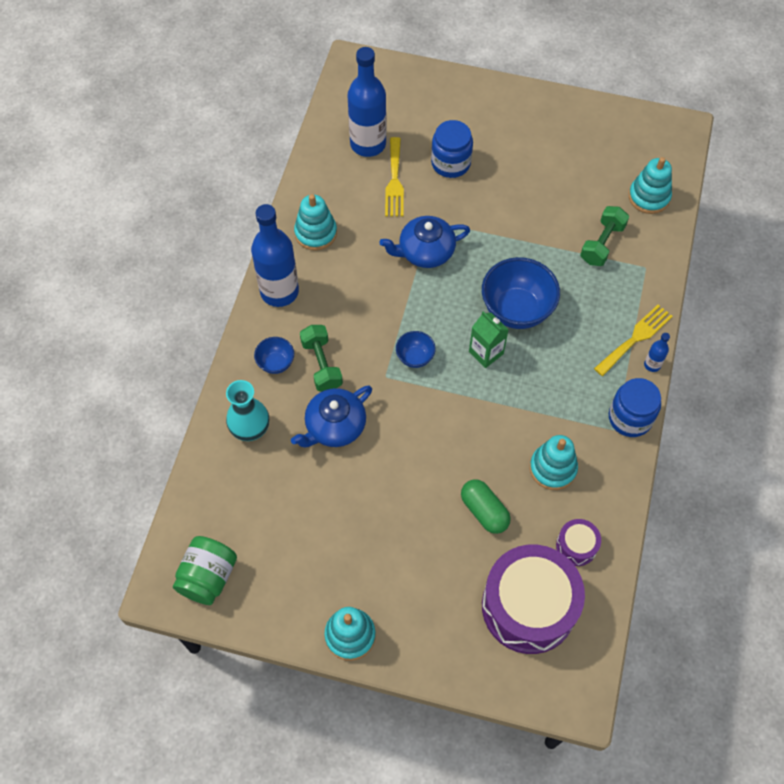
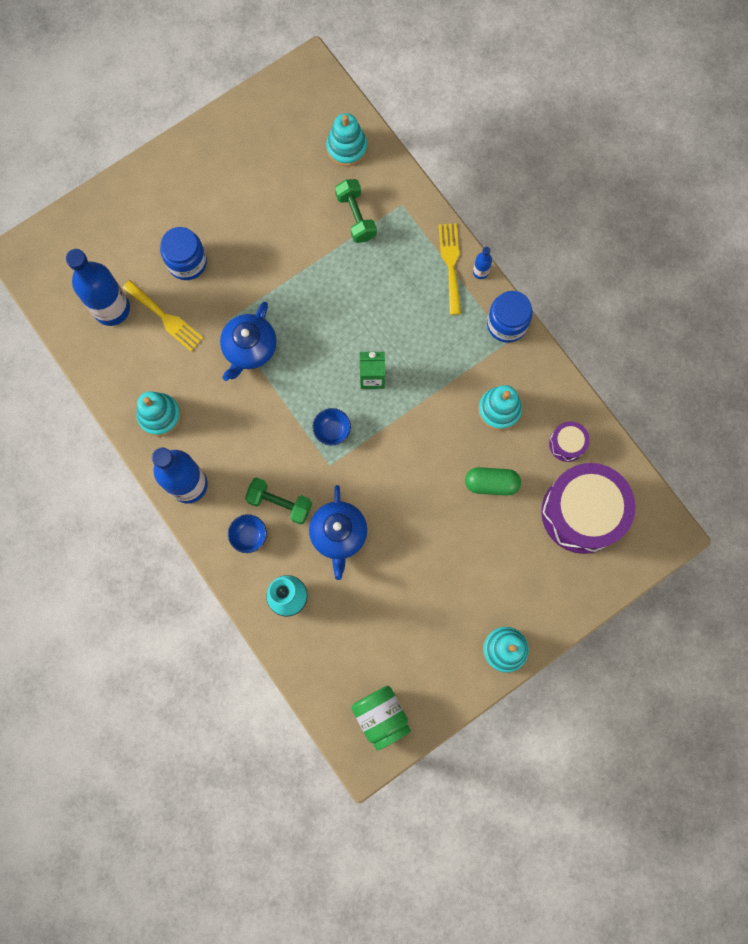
camera: 50 degrees left, 15 degrees up
(516, 310) = (356, 325): blue bowl -> none

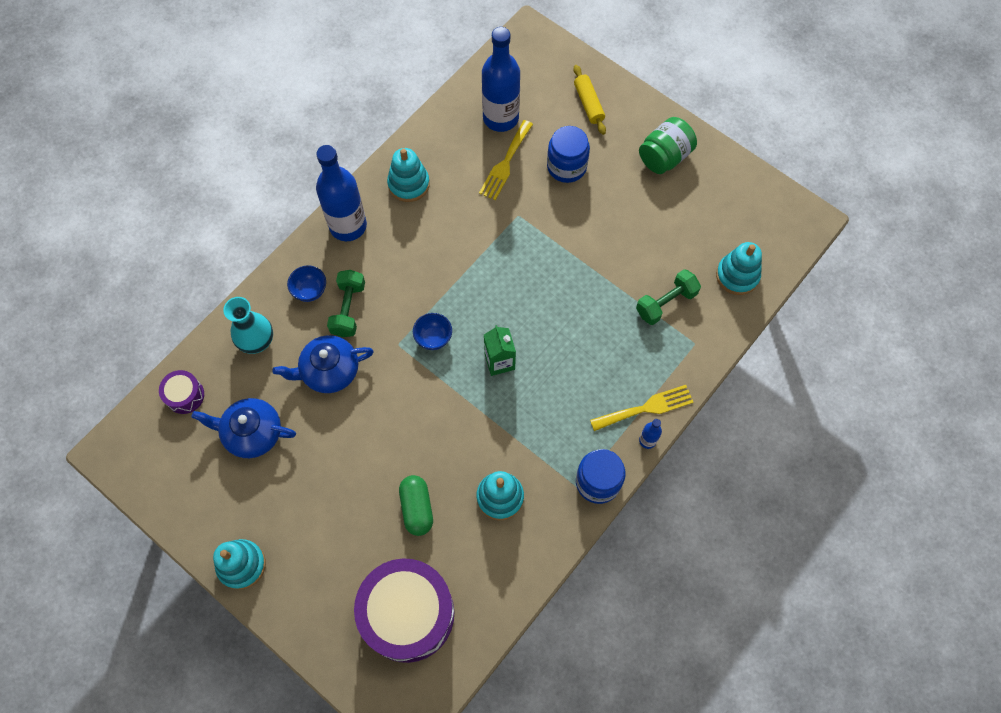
camera: 75 degrees right, 10 degrees down
(123, 222) = (588, 104): none -> yellow rolling pin
(249, 348) = (497, 242): blue teapot -> blue teapot (252, 433)
(381, 716) = (153, 457): green jar -> green jar (664, 157)
(567, 444) = (481, 579): purple drum -> purple drum (185, 395)

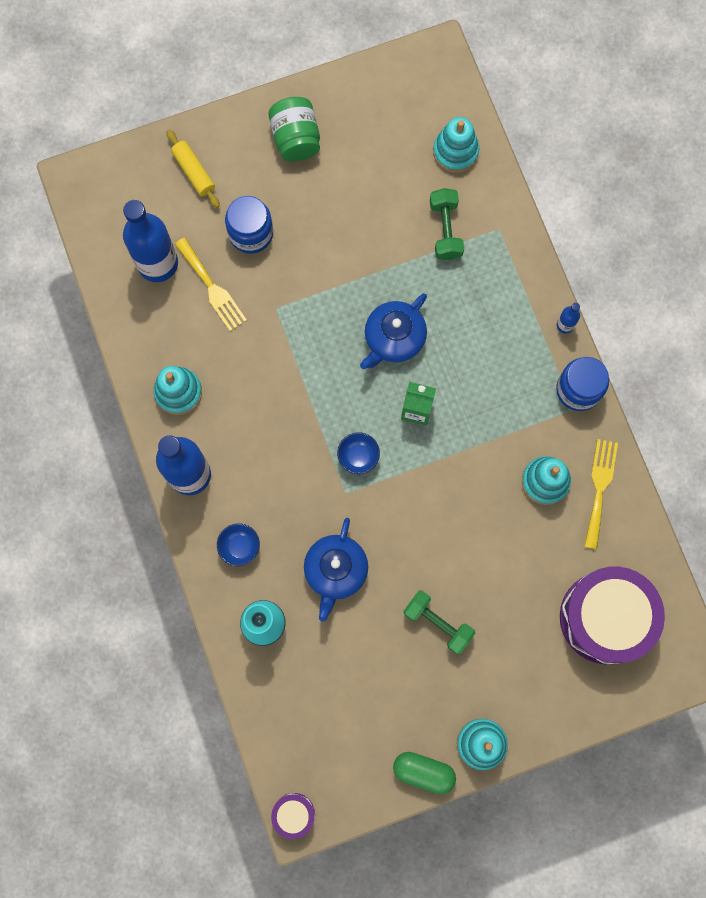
camera: 60 degrees left, 10 degrees up
(185, 395) = (282, 720): purple drum -> purple drum (293, 814)
(252, 433) = (357, 674): blue teapot -> blue teapot (394, 338)
(348, 309) = (281, 520): green dumbbell -> green dumbbell (438, 623)
(417, 508) = (515, 559): green capsule -> green capsule (423, 772)
(588, 104) = (194, 172): yellow rolling pin -> yellow rolling pin turned 45 degrees clockwise
(646, 408) = (534, 308): yellow fork -> yellow fork (599, 488)

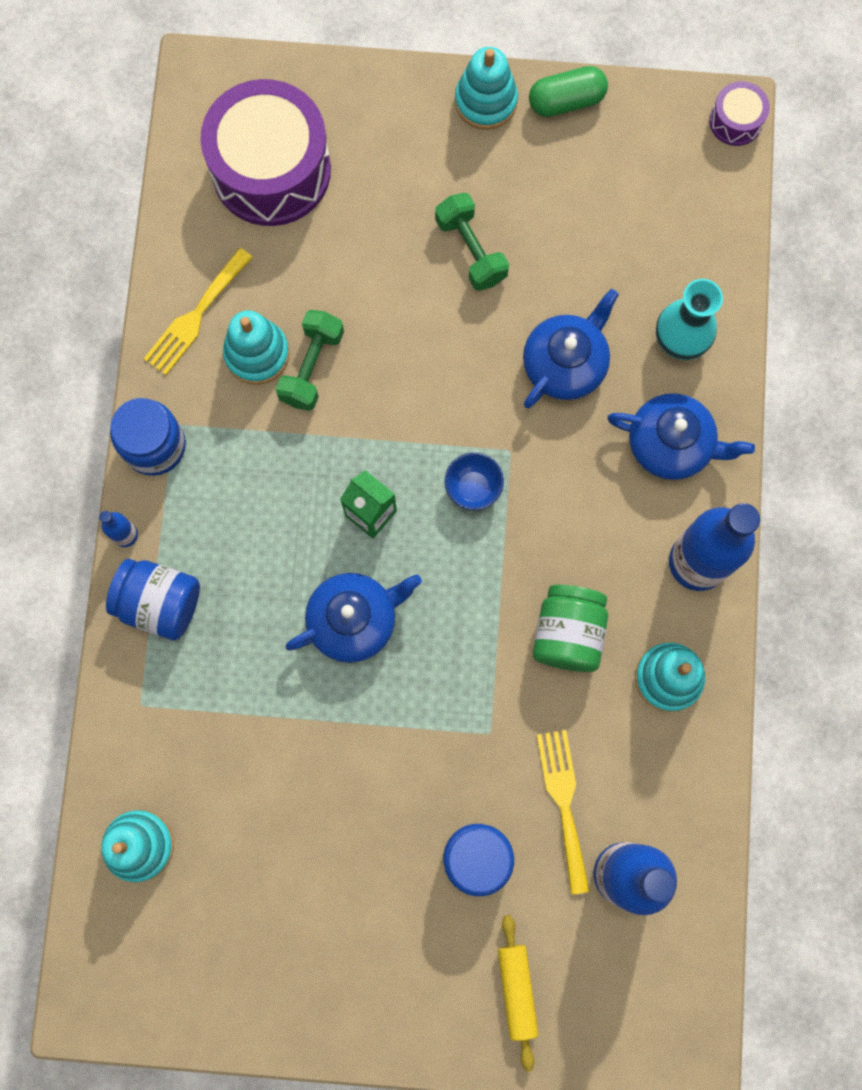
camera: 155 degrees left, 0 degrees up
(240, 547) = (671, 444): blue bowl -> blue teapot
(296, 138) = (350, 973): green jar -> green jar (568, 633)
(423, 772) = (566, 101): green capsule -> green capsule turned 60 degrees counterclockwise
(445, 230) = (211, 737): green dumbbell -> green dumbbell (312, 367)
(520, 293) = (160, 603): none -> blue jar

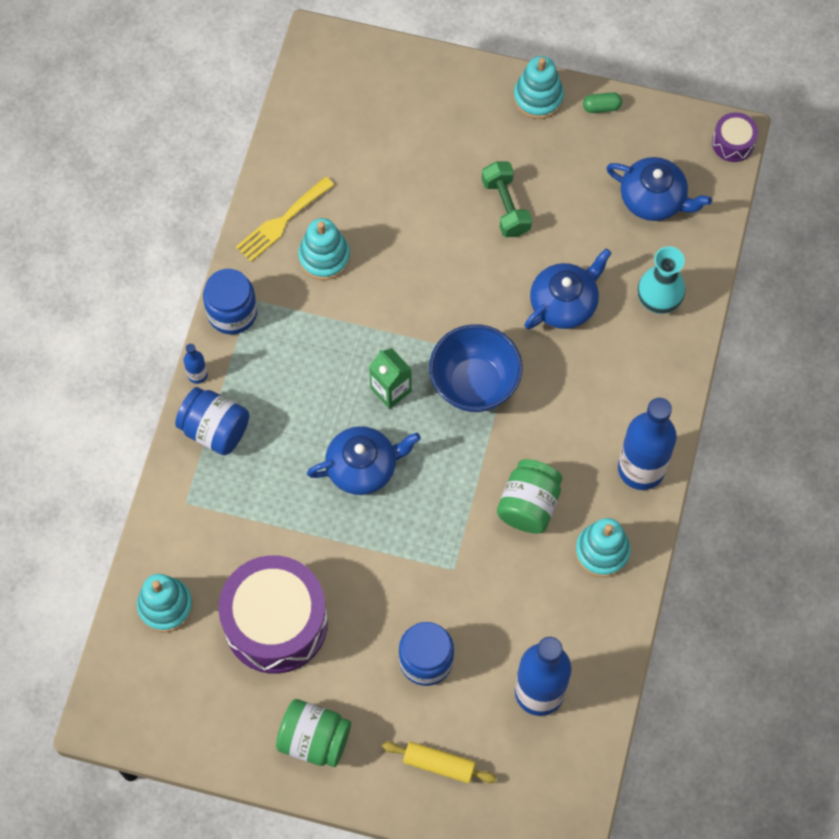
camera: 10 degrees right, 10 degrees down
(271, 170) = (360, 123): purple drum -> purple drum (276, 623)
(312, 367) = (365, 274): green dumbbell -> none
(357, 986) = (314, 739): none -> green jar
(473, 488) = (474, 384): blue bowl -> blue bowl, size x1.98
(516, 990) = (439, 764): yellow rolling pin -> yellow rolling pin turned 75 degrees counterclockwise
(563, 803) = (502, 631): yellow fork -> none
(566, 101) = (601, 107): green capsule -> green capsule, size x0.62
(671, 444) = (637, 377): blue teapot -> blue teapot (654, 199)

